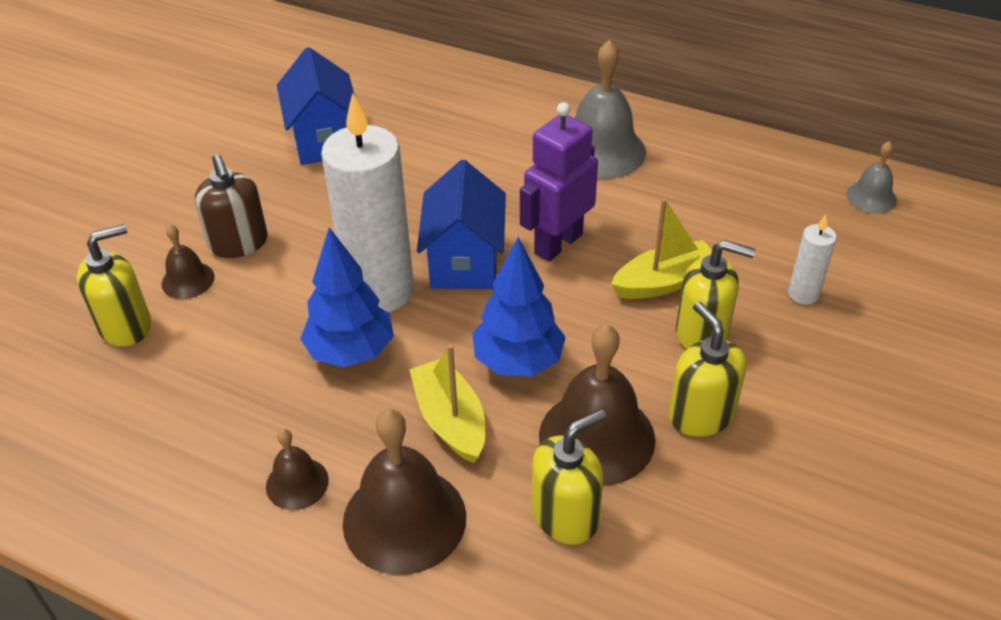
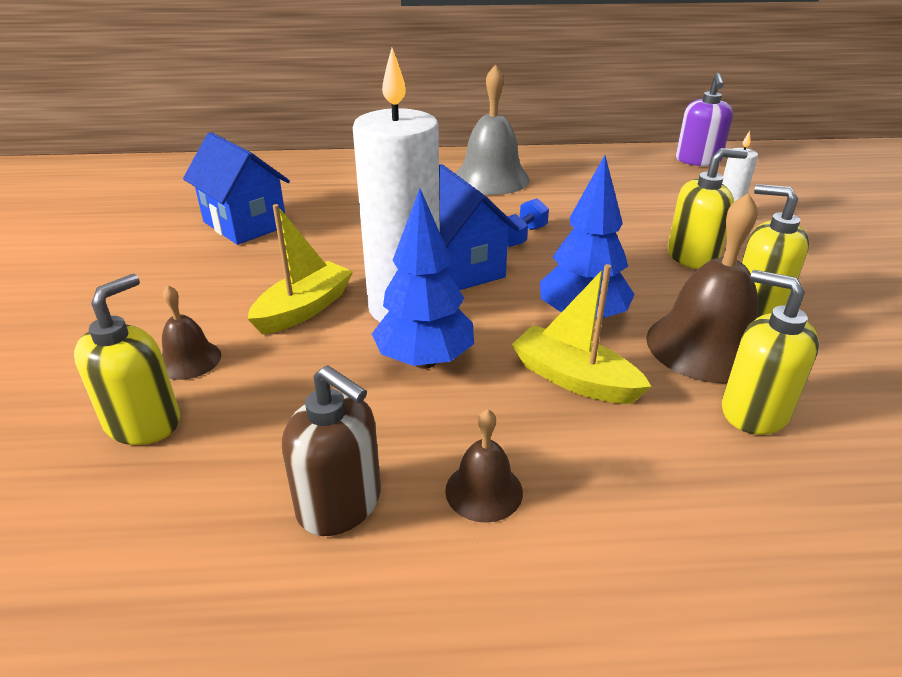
camera: 30 degrees left, 10 degrees down
(239, 243) = (223, 315): brown soap dispenser -> brown soap dispenser (340, 504)
(404, 519) = (625, 475): brown bell -> none
(558, 244) = (522, 236): purple robot -> blue dumbbell
(565, 515) = (754, 411): yellow soap dispenser -> yellow soap dispenser turned 75 degrees counterclockwise
(664, 282) = (628, 236): yellow boat -> yellow boat (304, 309)
(871, 197) = (698, 160): grey bell -> purple soap dispenser

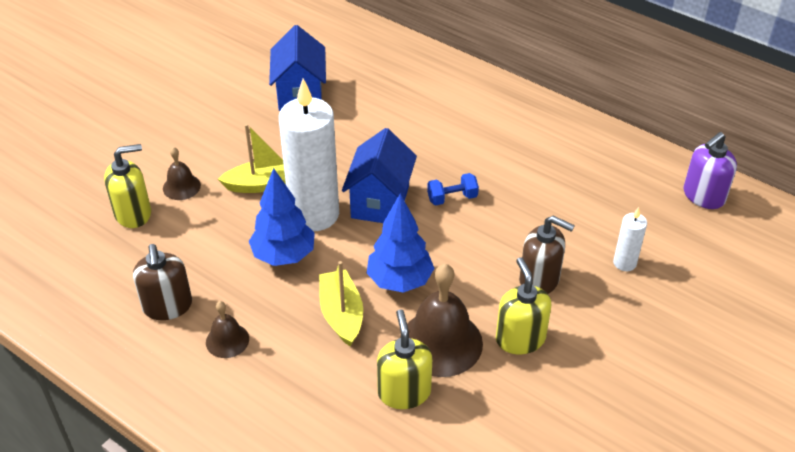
camera: 40 degrees right, 10 degrees up
(491, 178) = (505, 130): grey bell -> none
(692, 257) = (539, 280): yellow soap dispenser -> brown soap dispenser

